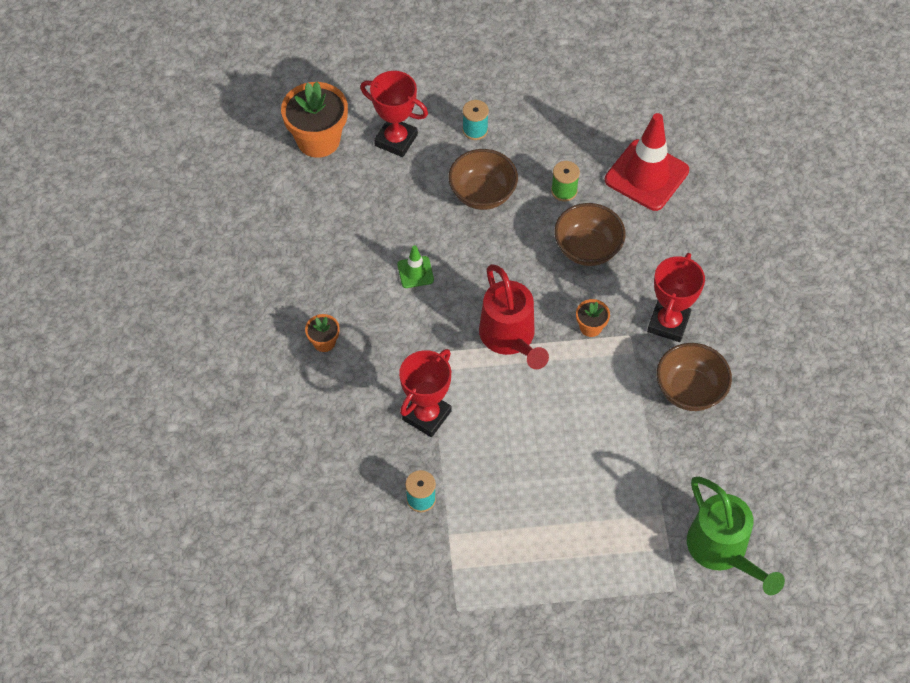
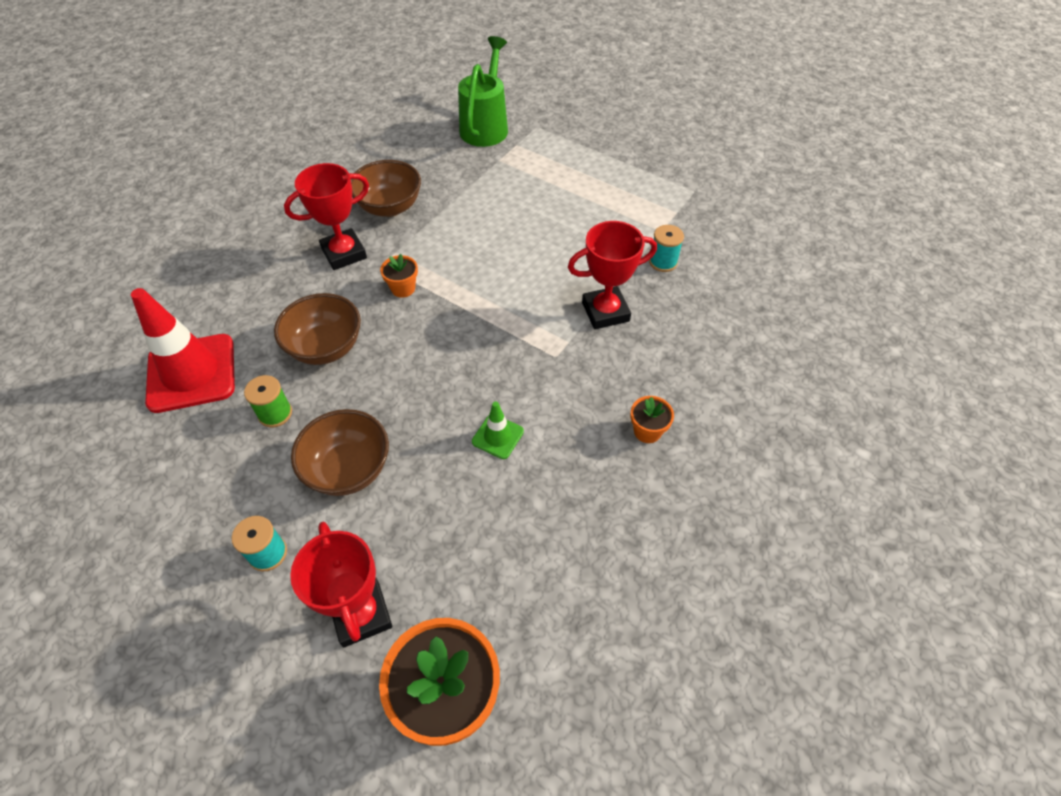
camera: 140 degrees left, 5 degrees down
(510, 339) = (476, 322): red watering can -> none

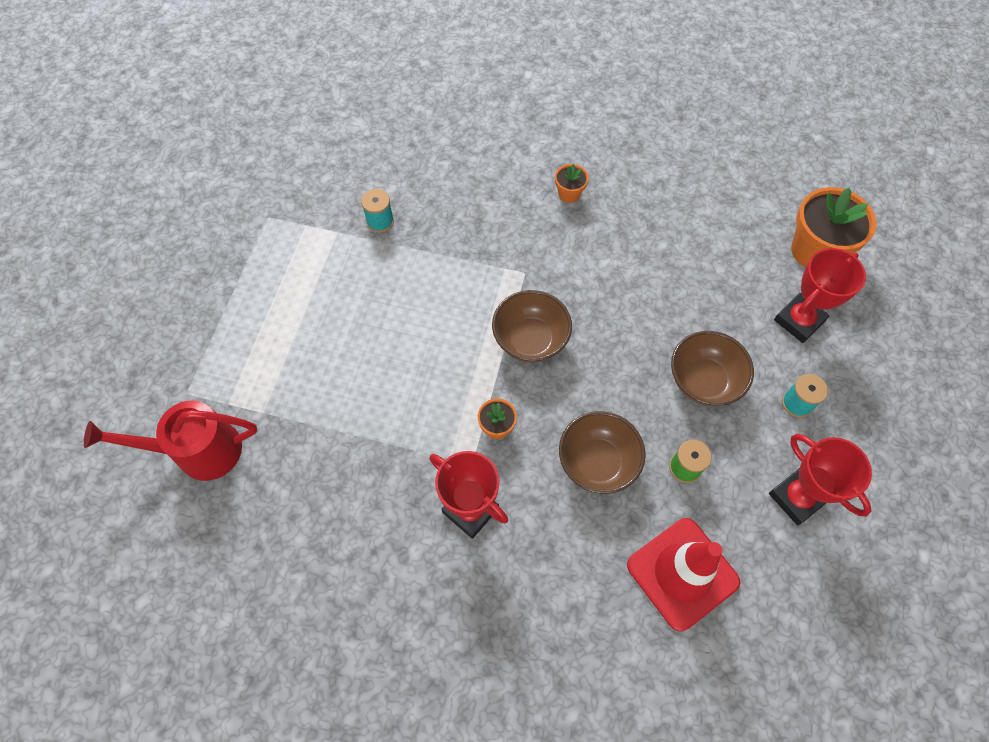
camera: 110 degrees left, 10 degrees up
(389, 207) = (381, 497): brown bowl -> brown bowl (530, 340)
(486, 126) = (197, 451): green watering can -> red watering can
(498, 436) = (621, 288): green traffic cone -> none
(605, 312) = (459, 250): red trophy -> red trophy (796, 497)

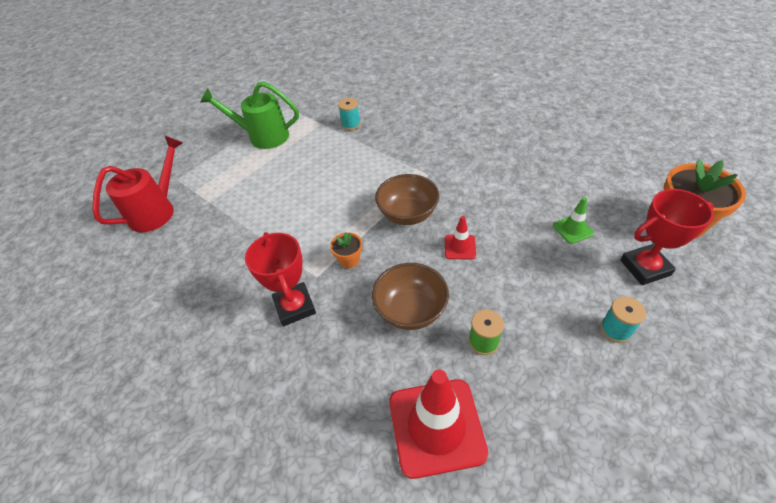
camera: 30 degrees right, 15 degrees down
(197, 451) = (157, 210): red watering can -> red watering can turned 105 degrees clockwise
(265, 280) = (262, 136): none -> green watering can
(569, 194) = (487, 139): orange flower pot -> none
(610, 363) = (460, 247): none -> red traffic cone
(703, 381) = (533, 284): brown bowl -> none
(715, 297) = (573, 229): none -> green traffic cone
(796, 497) = (581, 408): red trophy -> none

